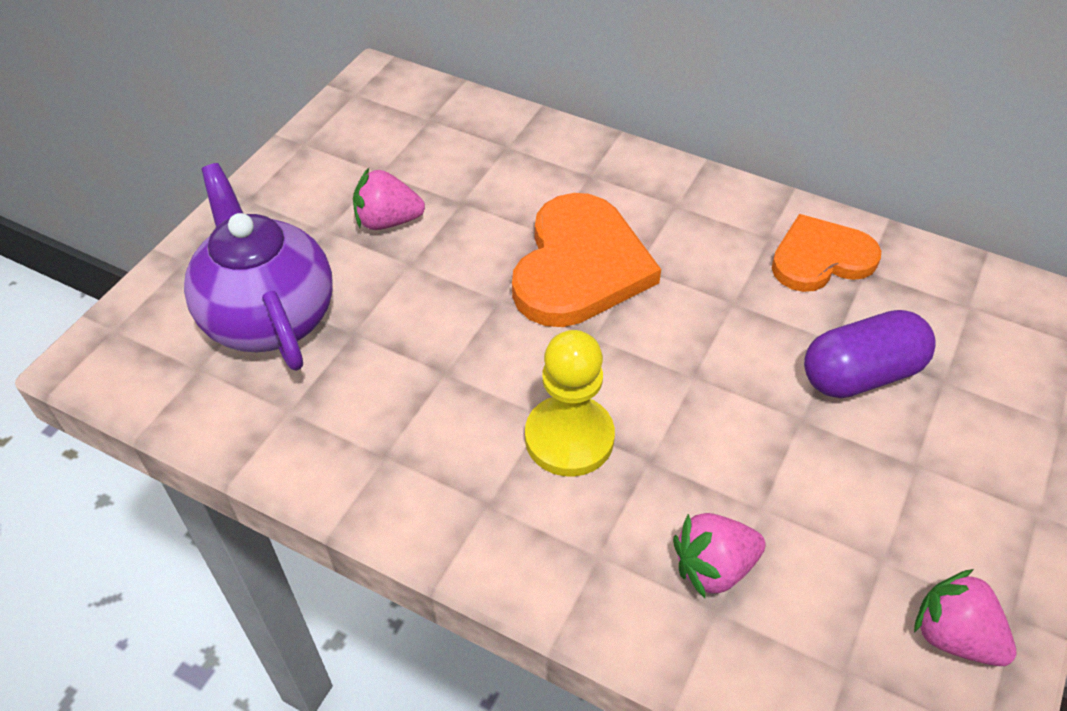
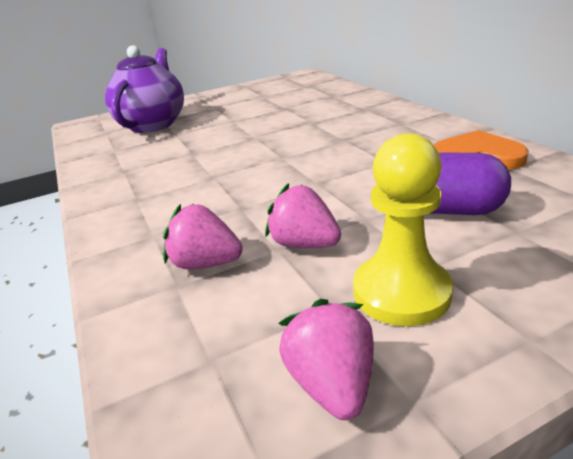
camera: 40 degrees right, 20 degrees down
(387, 221) = (243, 108): pink strawberry -> pink strawberry (304, 244)
(569, 438) = (212, 187): yellow pawn -> yellow pawn (401, 292)
(580, 266) = (312, 134): orange heart -> none

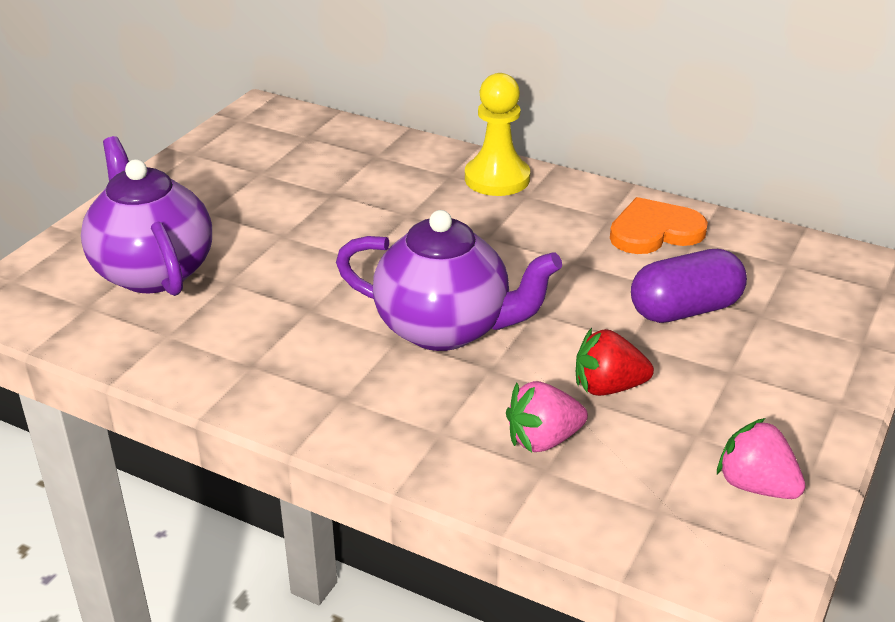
camera: 40 degrees left, 5 degrees up
(246, 179) = (445, 328): none -> purple teapot
(304, 244) = (608, 387): pink strawberry -> red strawberry
(401, 292) = (731, 402): yellow pawn -> yellow pawn (497, 179)

